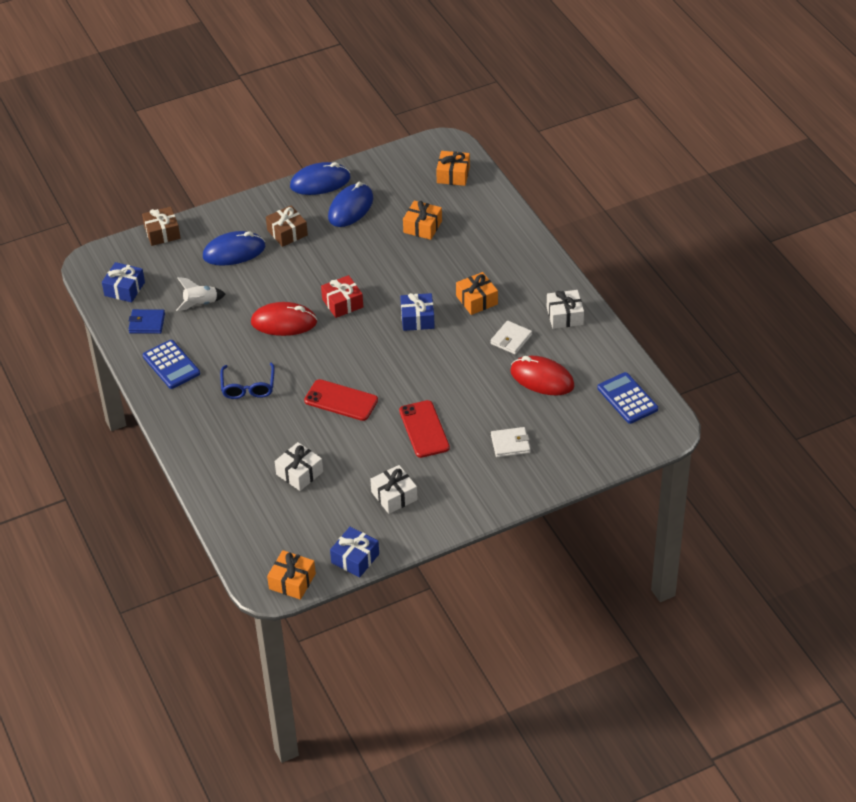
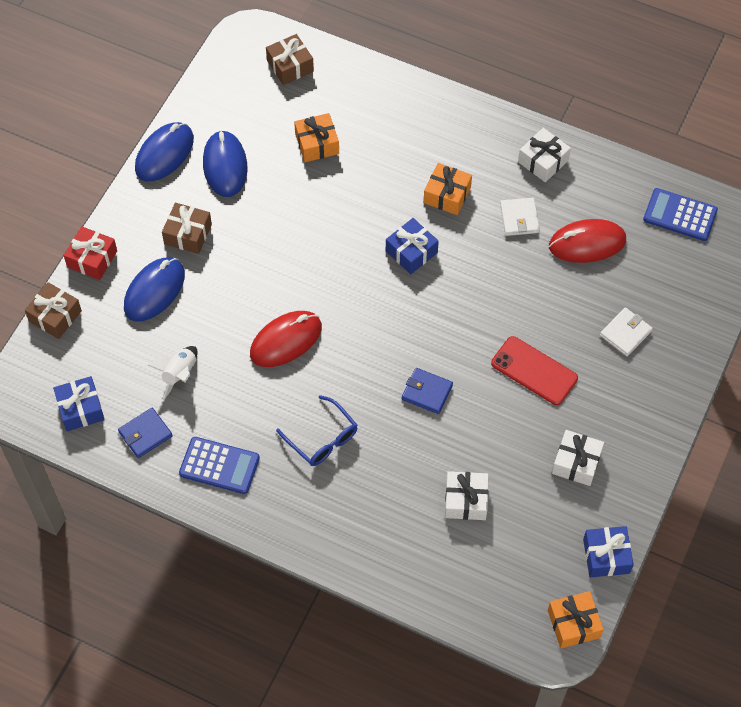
camera: 40 degrees left, 15 degrees up
(341, 400) = (427, 392): red phone -> blue wallet
(342, 303) = (322, 281): red gift -> red gift (92, 259)
(453, 175) = (290, 66): orange gift -> brown gift

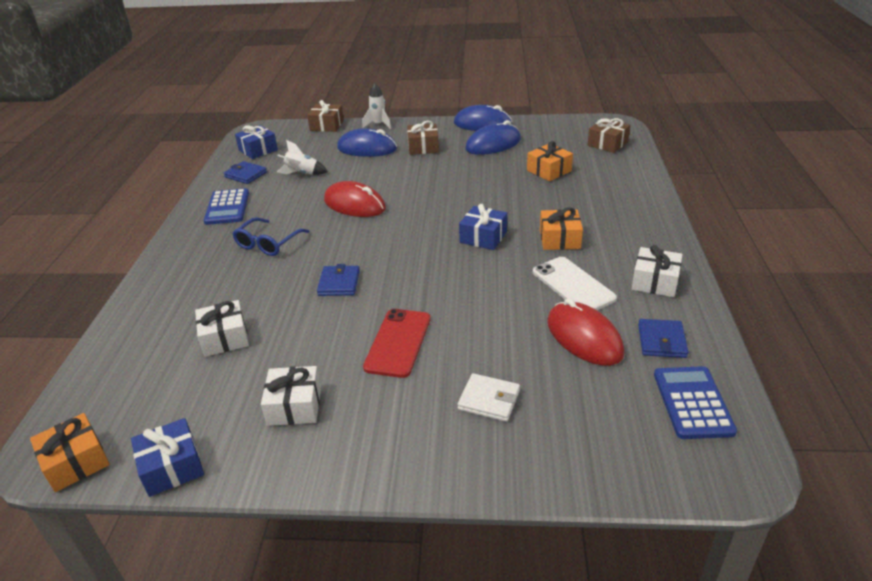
camera: 70 degrees right, 25 degrees down
(92, 259) = (378, 125): red gift -> white rocket
(519, 218) = (573, 285): white wallet -> white phone
(613, 197) = (661, 341): none -> blue wallet

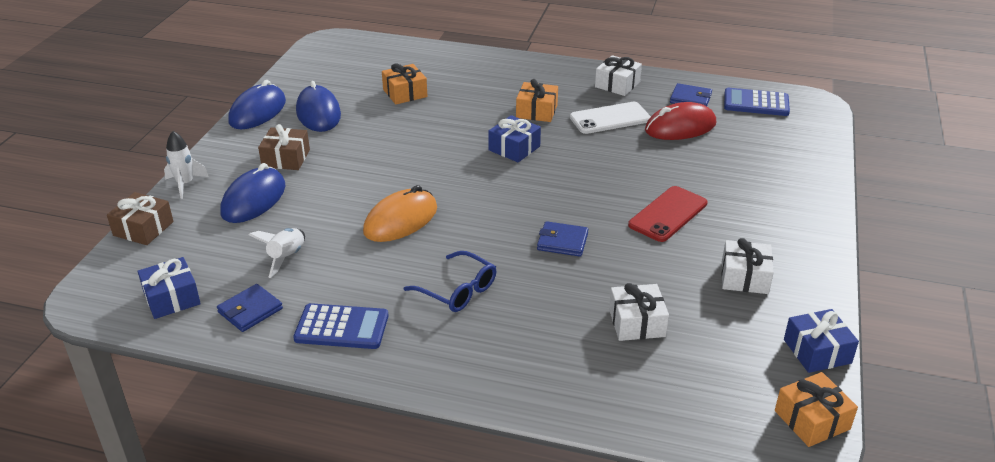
camera: 80 degrees left, 0 degrees up
(354, 205) = (401, 220): red mouse -> orange mouse
(398, 342) = (668, 214): red phone -> red phone turned 75 degrees counterclockwise
(489, 400) = (746, 179): white wallet -> none
(607, 144) = (370, 53): brown gift -> none

